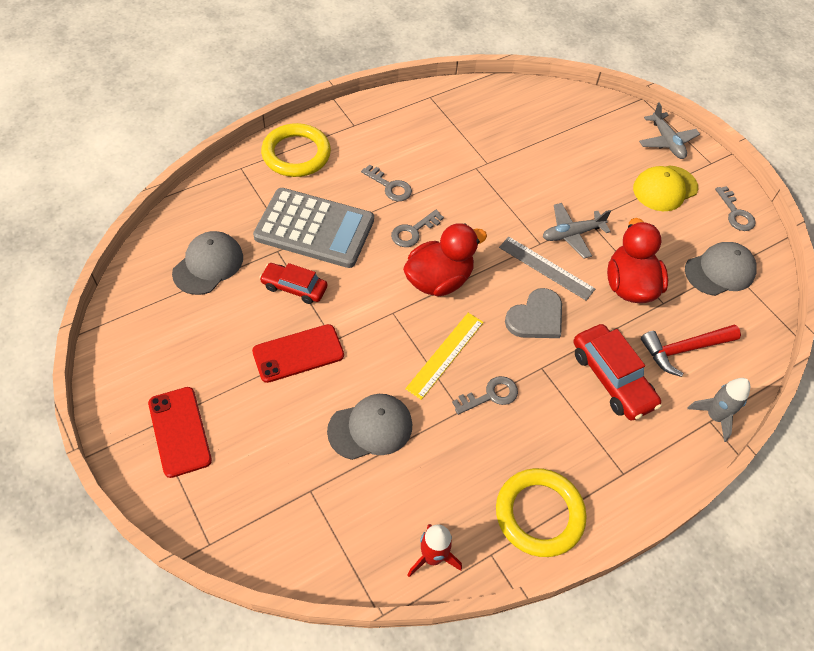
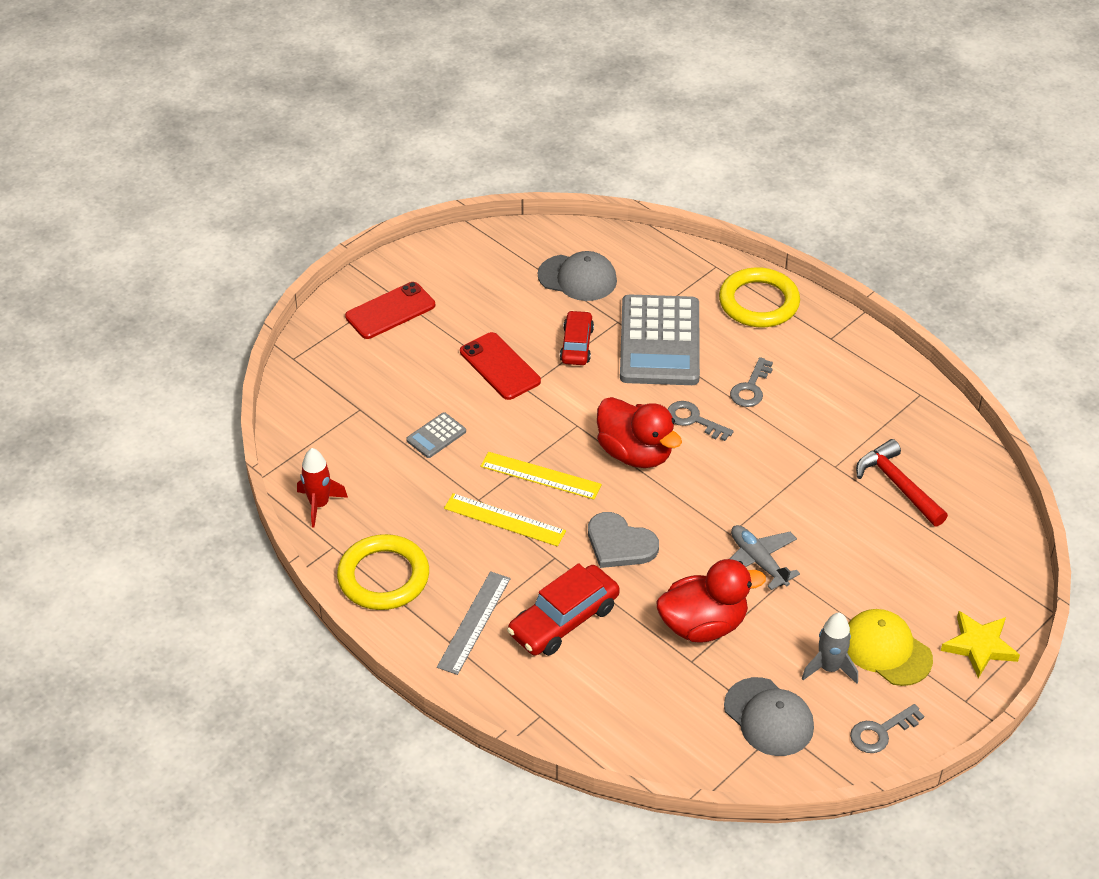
camera: 80 degrees right, 10 degrees down
(370, 428) = (436, 436): grey cap -> grey calculator
(490, 395) = (504, 519): grey key -> yellow ruler
(546, 268) = (695, 543): grey ruler -> grey ruler (474, 622)
(666, 141) = (979, 646): grey plane -> yellow star
(684, 349) = (629, 685): red hammer -> red hammer (898, 485)
(714, 416) = (547, 719): grey rocket -> grey rocket (829, 668)

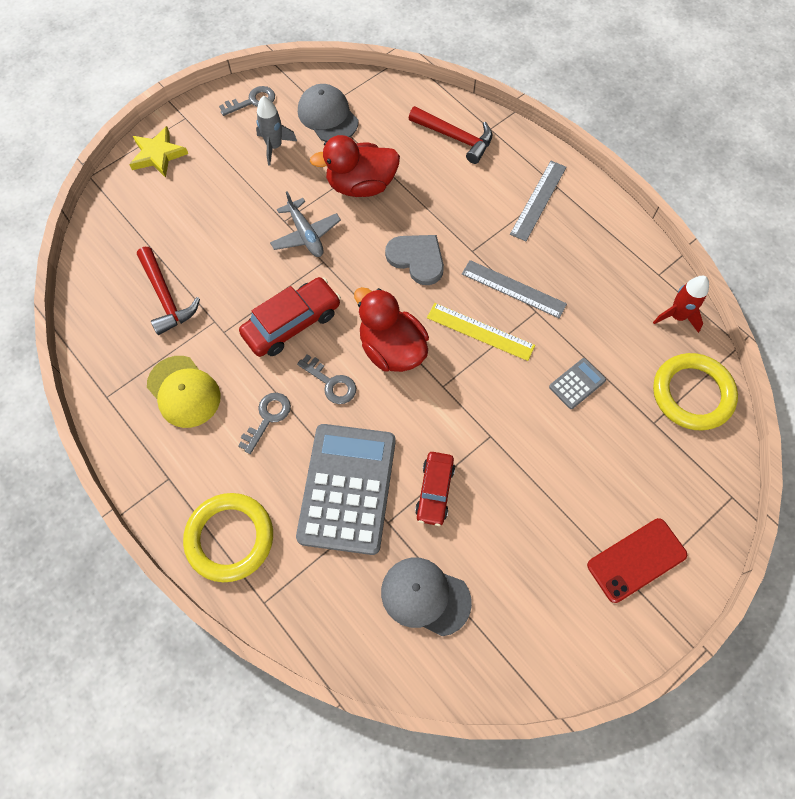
camera: 175 degrees left, 20 degrees up
(383, 577) = (613, 243): yellow ring -> yellow ring (692, 394)
(500, 366) = (516, 467): red phone -> none
(504, 519) = (513, 289): yellow ruler -> grey ruler
(564, 620) = (468, 197): red car -> red car (292, 323)
(587, 698) = (455, 138): none -> red hammer
(886, 650) = (228, 157): yellow cap -> yellow cap (184, 392)

